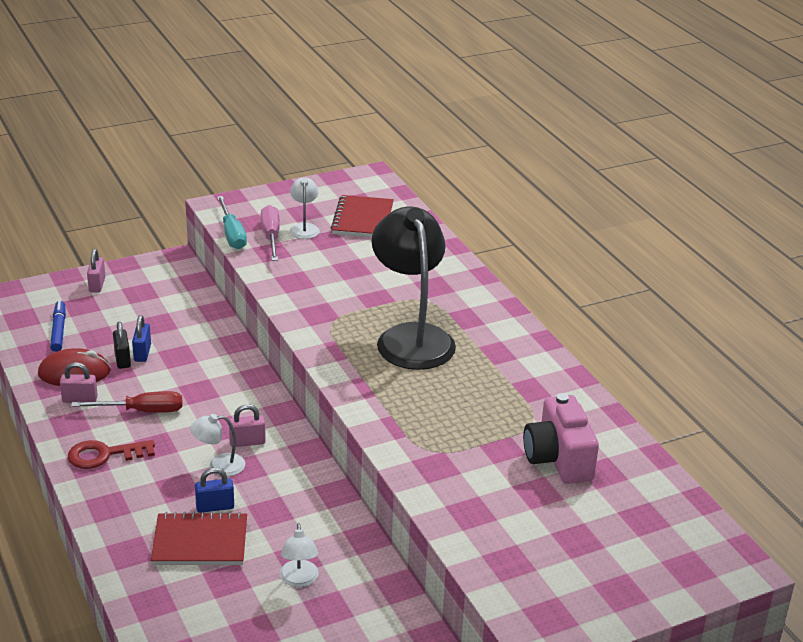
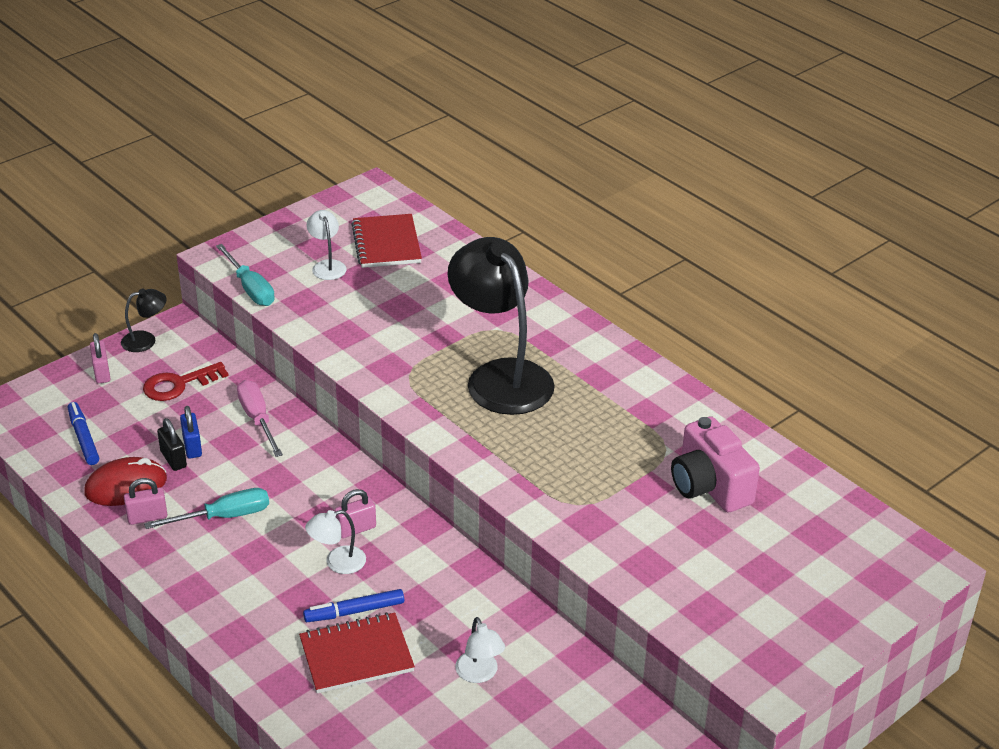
camera: 15 degrees left, 5 degrees up
(104, 455) = (206, 577): red key -> red key (179, 384)
(142, 411) = (224, 517): red screwdriver -> turquoise screwdriver
(144, 267) = (146, 340): none -> black lamp
(215, 507) = (354, 611): blue padlock -> blue marker
(271, 236) = (295, 283): pink screwdriver -> pink screwdriver (258, 419)

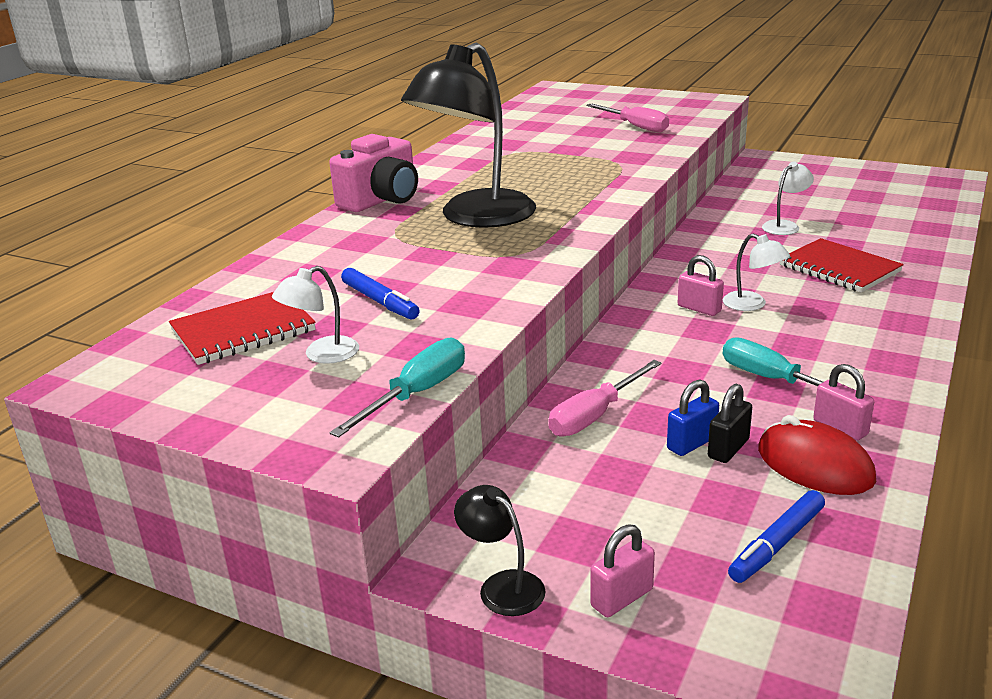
camera: 110 degrees left, 10 degrees down
(179, 384) = (583, 505): red key -> none
(354, 611) = (796, 282): blue marker -> blue marker (380, 301)
(696, 565) = (635, 127): none -> pink screwdriver
(709, 486) = (545, 136): pink camera -> pink camera (382, 200)

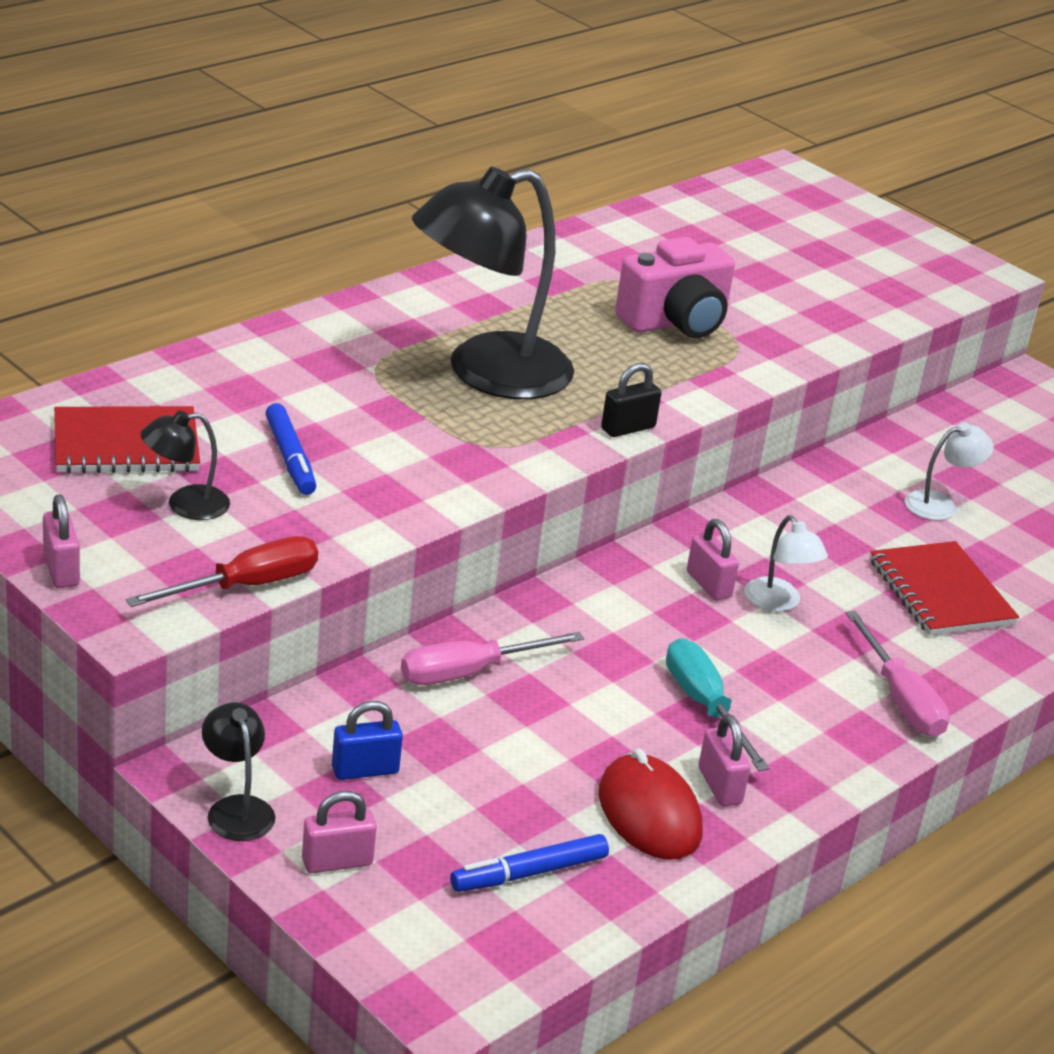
camera: 15 degrees right, 5 degrees up
(249, 433) = (61, 570): none -> pink padlock
(322, 355) = (185, 505): white lamp -> black lamp
(382, 200) = (398, 305): pink camera -> pink camera (675, 322)
(417, 394) = (246, 586): turquoise screwdriver -> red screwdriver
(635, 127) = (824, 287): pink screwdriver -> pink screwdriver (900, 699)
(691, 443) = (543, 742): blue padlock -> blue padlock (365, 770)
(728, 448) = (576, 762): black padlock -> black padlock (628, 428)

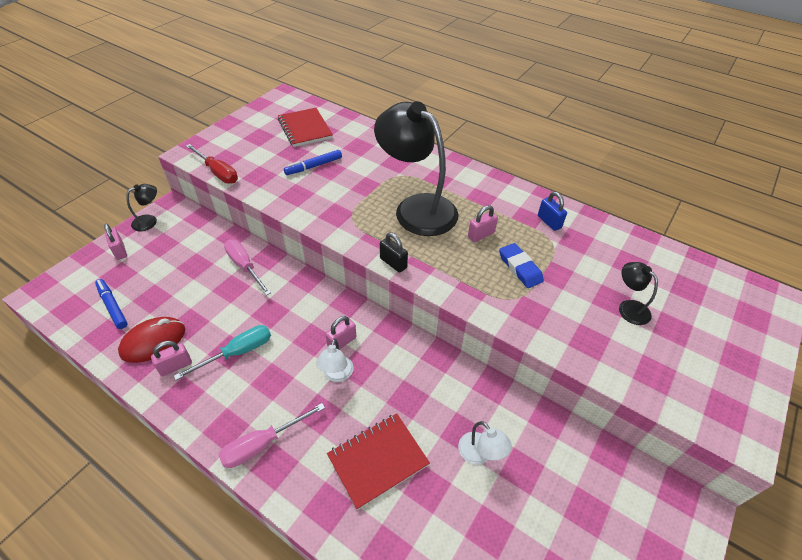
camera: 80 degrees right, 15 degrees up
(61, 570) = (218, 133): pink padlock -> pink padlock (481, 235)
(185, 505) = (269, 149): black lamp -> black lamp (629, 307)
(365, 770) = (175, 248): blue padlock -> blue padlock (549, 222)
(675, 322) = (520, 268): pink camera -> blue eraser
(778, 602) = (336, 375): white lamp -> white lamp turned 45 degrees counterclockwise

